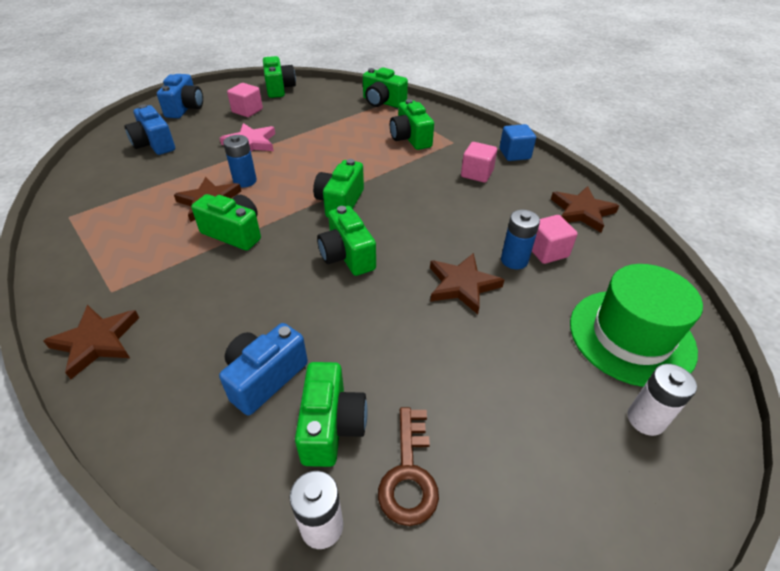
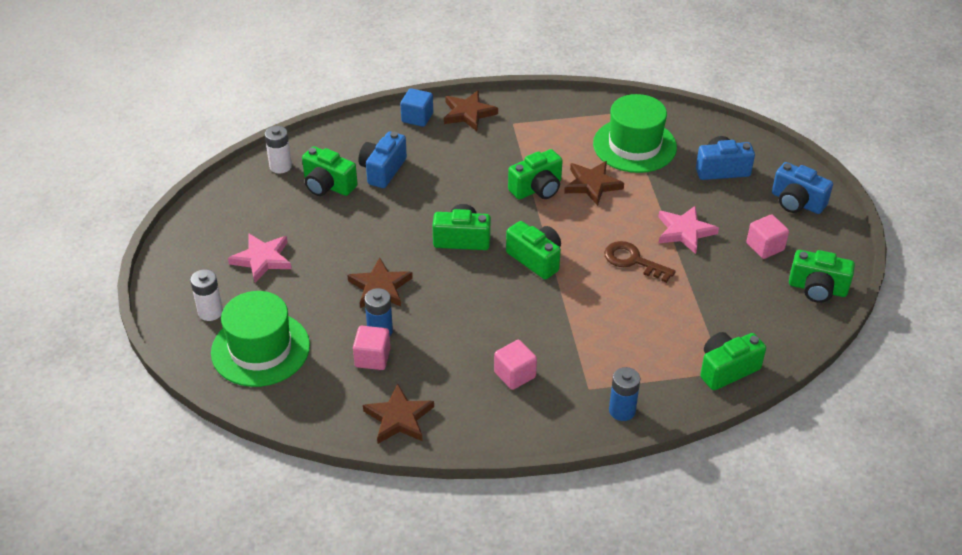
camera: 120 degrees right, 0 degrees up
(132, 194) = (634, 145): none -> green hat
(245, 181) = (613, 211): blue battery -> blue battery (622, 411)
(265, 378) = (383, 170): blue camera -> blue camera turned 135 degrees counterclockwise
(409, 474) = (276, 203): brown key -> brown key (632, 261)
(410, 138) = (619, 355): green camera -> none
(514, 154) = (529, 428): blue cube -> blue cube (417, 117)
(521, 418) = (262, 259): none -> pink star

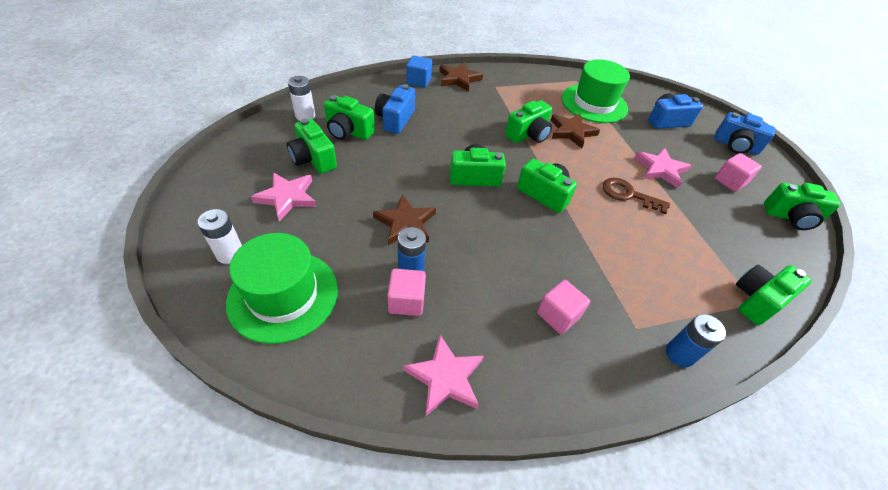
camera: 10 degrees left, 5 degrees up
(289, 218) = (313, 159): none -> green camera
(399, 418) = (445, 377): brown star -> pink star

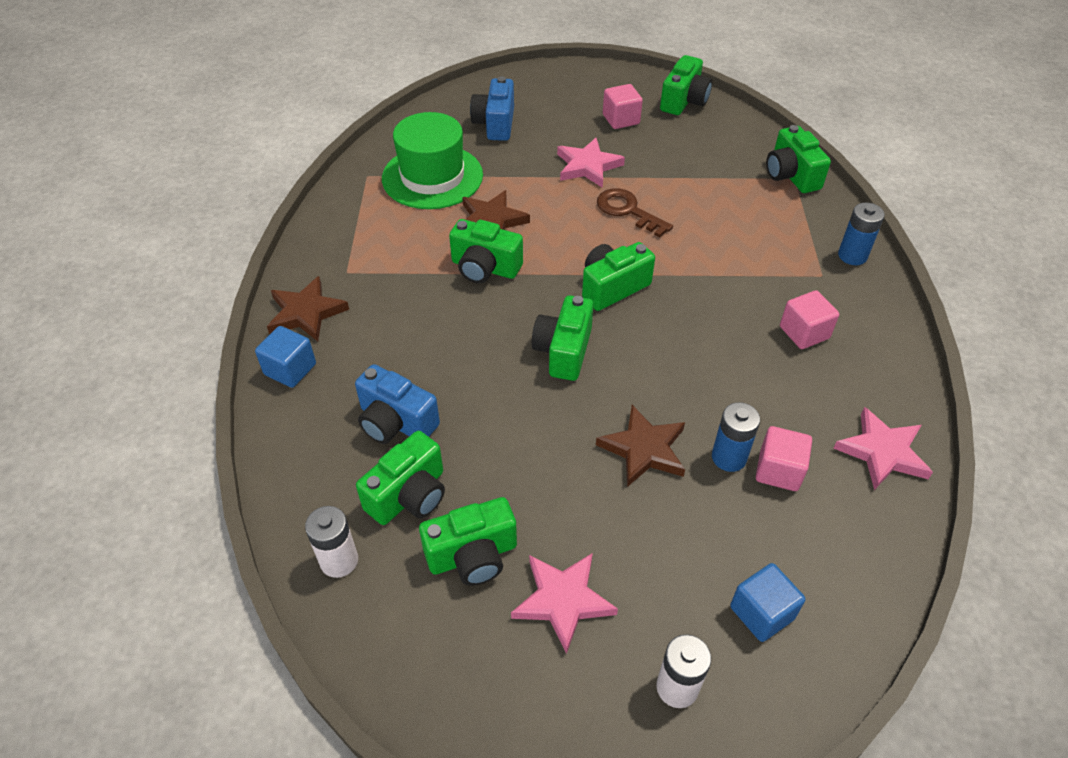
camera: 70 degrees left, 0 degrees up
(283, 295) = (761, 613): green hat -> blue cube
(528, 135) = (485, 268): green camera -> green camera turned 135 degrees clockwise
(628, 195) = (627, 211): brown key -> brown key turned 90 degrees clockwise
(735, 146) = (559, 88): blue camera -> none

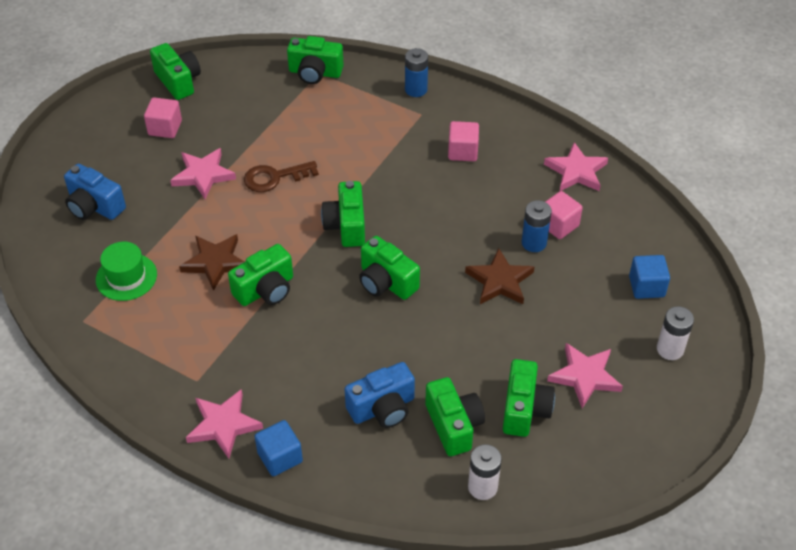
camera: 60 degrees left, 0 degrees up
(306, 313) = (223, 425): brown star -> pink star
(432, 177) = (126, 277): green hat -> green hat, size x0.61

